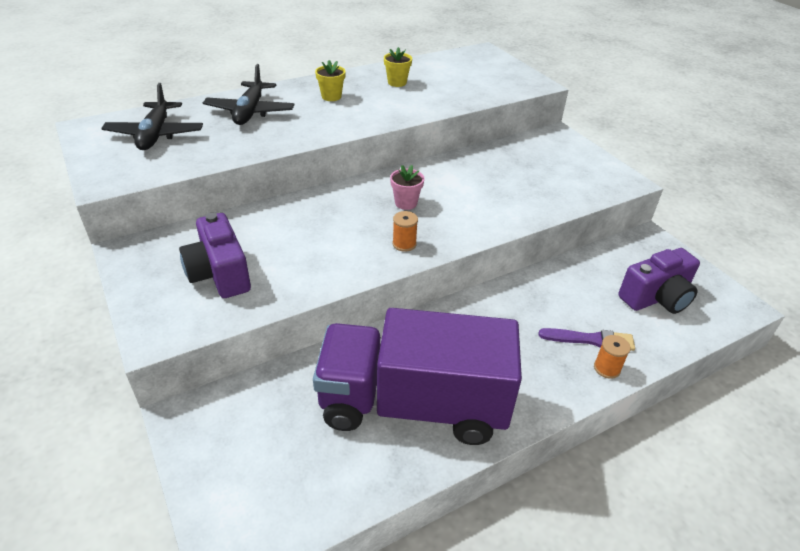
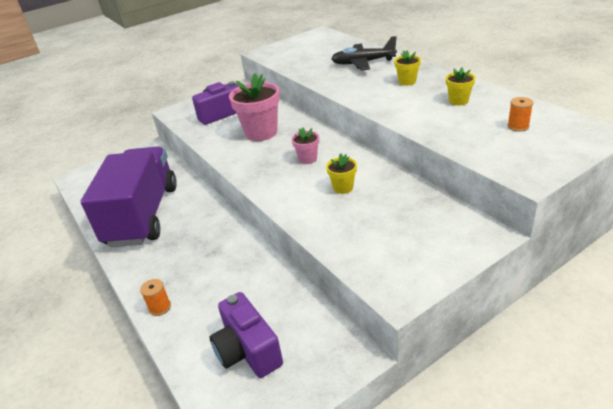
camera: 90 degrees right, 5 degrees down
(155, 134) = (318, 48): black plane -> none
(316, 234) = (261, 133): none -> pink flower pot
(404, 244) = (254, 166): orange spool -> orange spool (518, 126)
(474, 187) = (343, 188): none -> yellow flower pot
(590, 339) = (192, 298): purple brush -> none

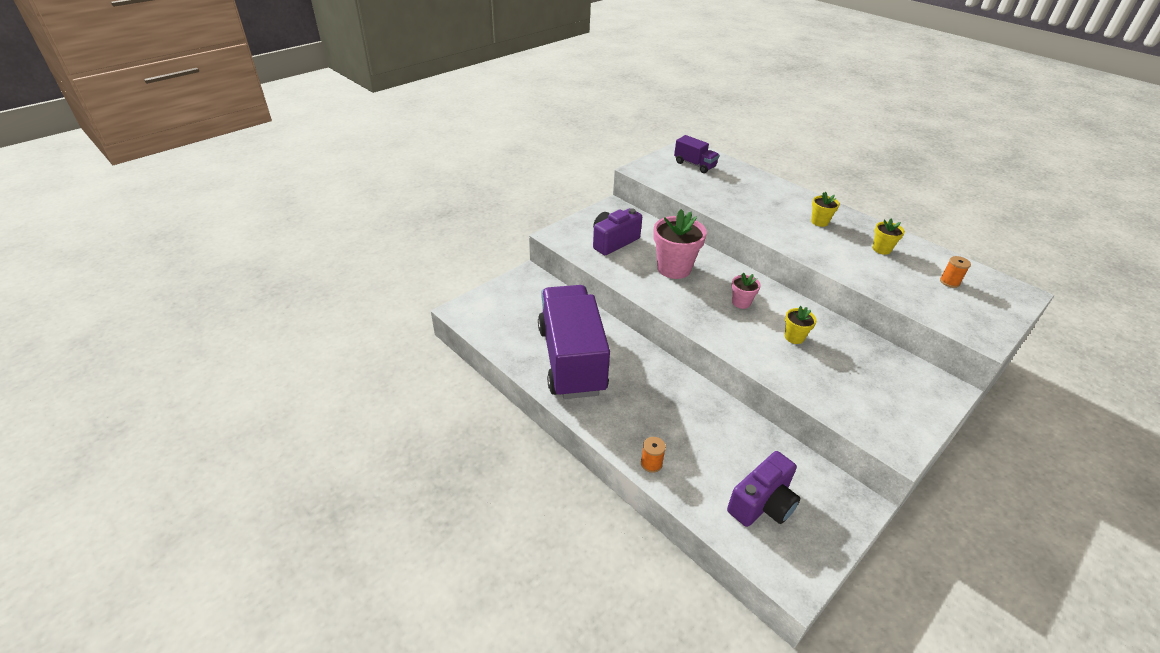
camera: 15 degrees left, 5 degrees up
(248, 350) = (762, 504): purple camera -> purple camera turned 90 degrees counterclockwise
(315, 45) = (694, 165): none -> purple truck
(363, 63) = (761, 194): black plane -> none

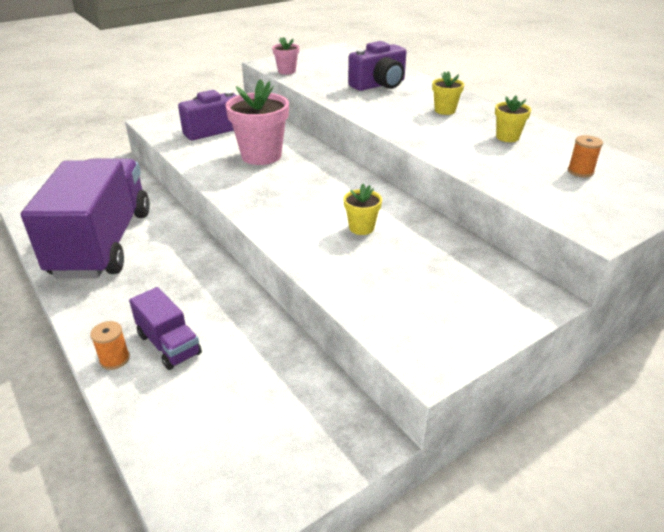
camera: 10 degrees right, 5 degrees down
(694, 165) = (333, 61): purple truck -> purple truck (169, 344)
(741, 302) = (318, 191): pink flower pot -> pink flower pot (286, 71)
(762, 504) = (227, 423): purple camera -> purple camera (379, 85)

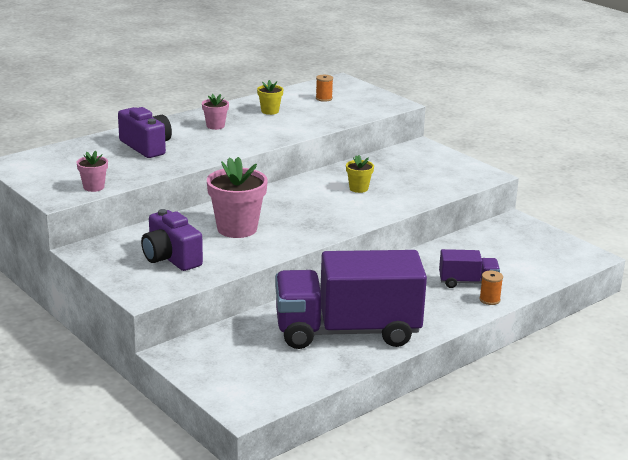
camera: 95 degrees left, 10 degrees down
(169, 344) = (467, 282): purple truck -> purple truck turned 45 degrees clockwise
(444, 110) = (215, 126): yellow flower pot -> pink flower pot

